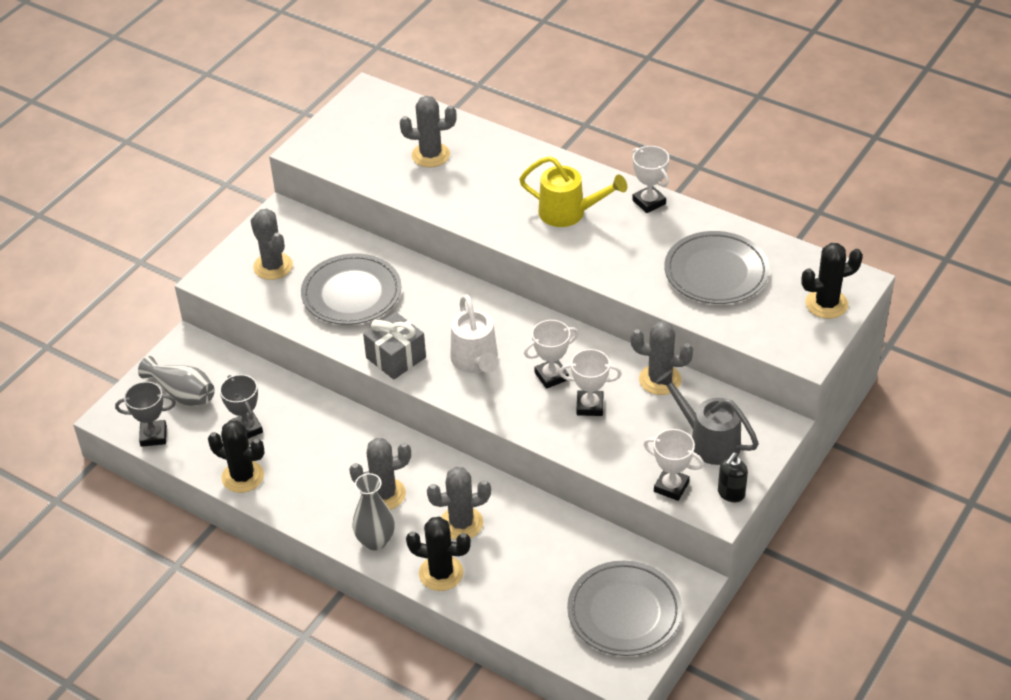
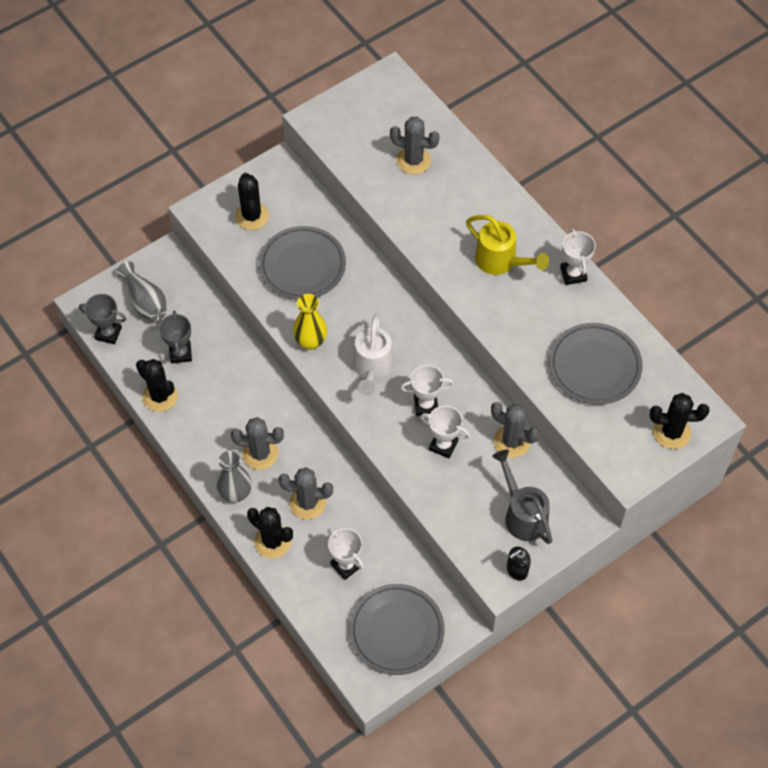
camera: 20 degrees right, 15 degrees up
(273, 266) = (251, 216): grey cactus -> black cactus
(396, 358) = (311, 341): grey gift -> yellow vase
(671, 487) = (472, 546): white trophy -> white trophy (346, 565)

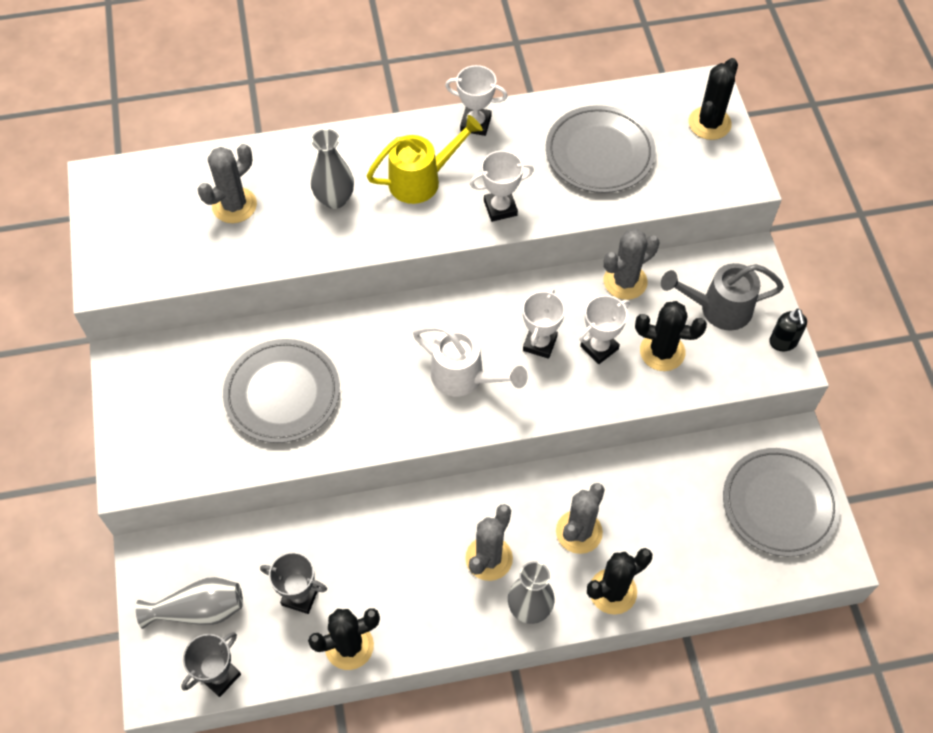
camera: 65 degrees left, 0 degrees up
(251, 216) = (176, 421): black cactus -> black cactus (662, 352)
(311, 341) = (393, 427): yellow vase -> none
(346, 565) = (677, 523): white trophy -> white trophy (500, 208)
(453, 216) = (334, 199): none -> grey vase

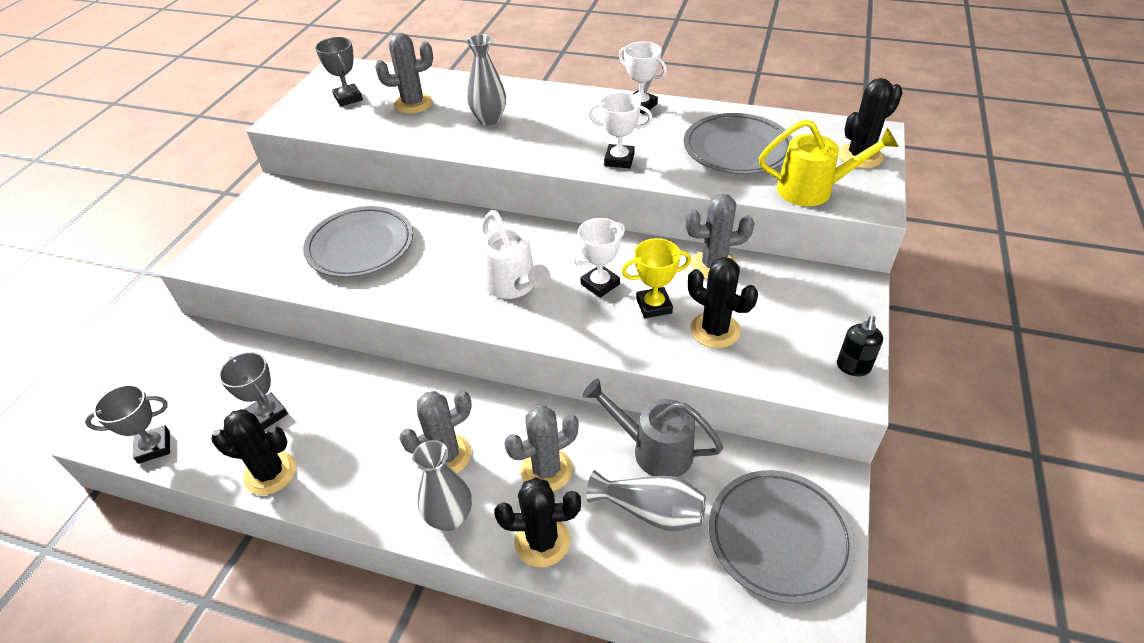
camera: 30 degrees right, 15 degrees down
(152, 223) = (348, 98): none -> grey trophy
(199, 610) = (187, 390): grey vase -> grey vase (651, 511)
(422, 180) = (567, 126): yellow watering can -> yellow watering can (813, 190)
(599, 347) = (654, 306): white trophy -> yellow trophy
(718, 309) = (796, 315): grey watering can -> grey watering can (654, 449)

